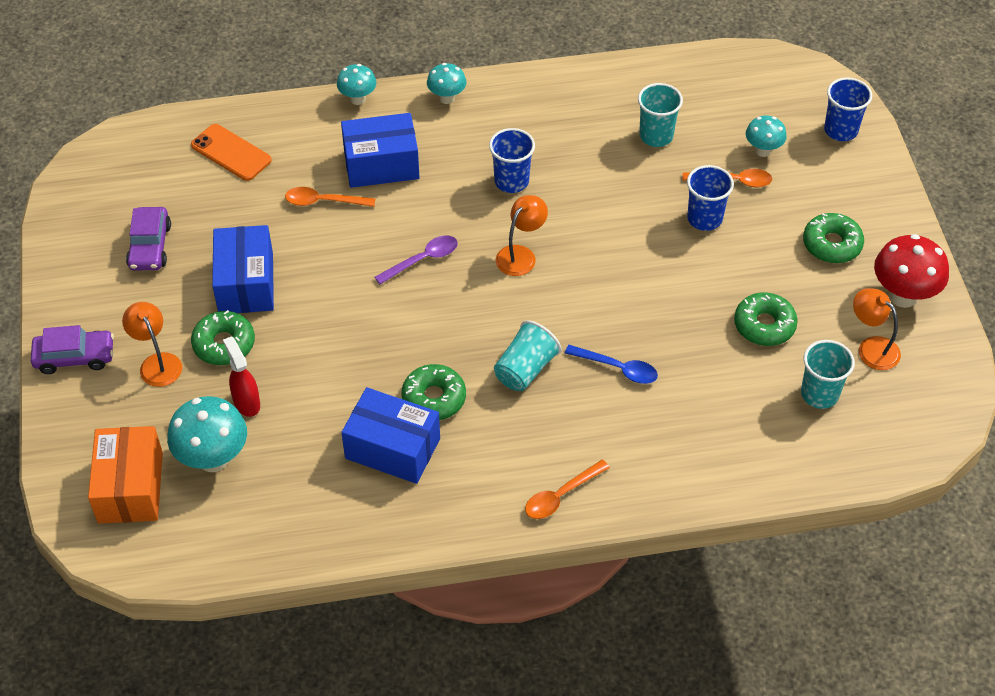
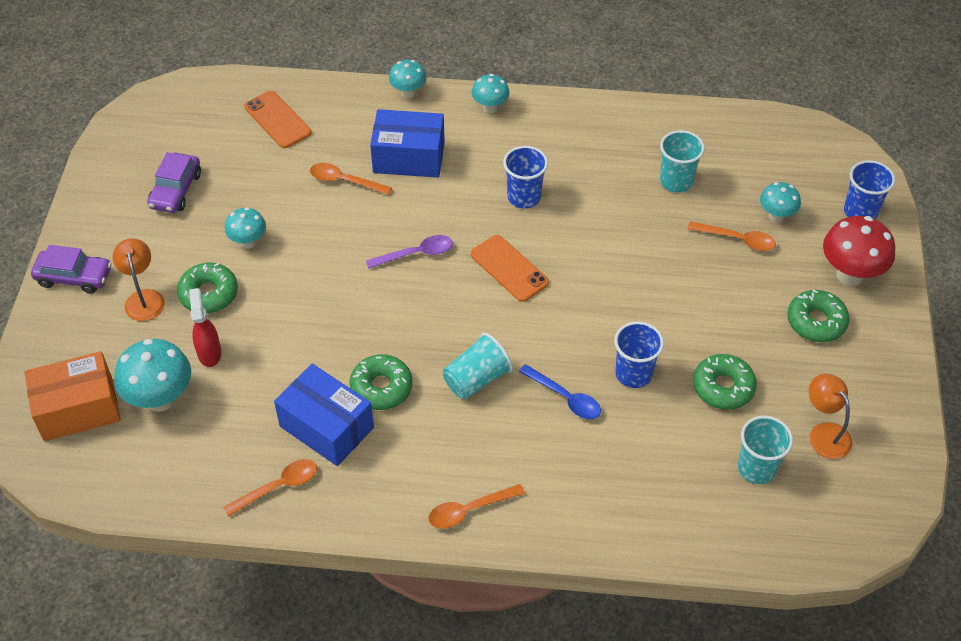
camera: 15 degrees right, 0 degrees up
(130, 487) = (78, 408): orange box -> orange box turned 60 degrees clockwise
(246, 283) = (248, 242): blue box -> turquoise mushroom
(365, 517) = (278, 487): none -> orange spoon
(521, 255) = (509, 268): orange lamp -> orange phone
(704, 218) = (697, 270): blue cup -> blue cup (633, 374)
(903, 296) = (872, 388): red mushroom -> red mushroom (850, 274)

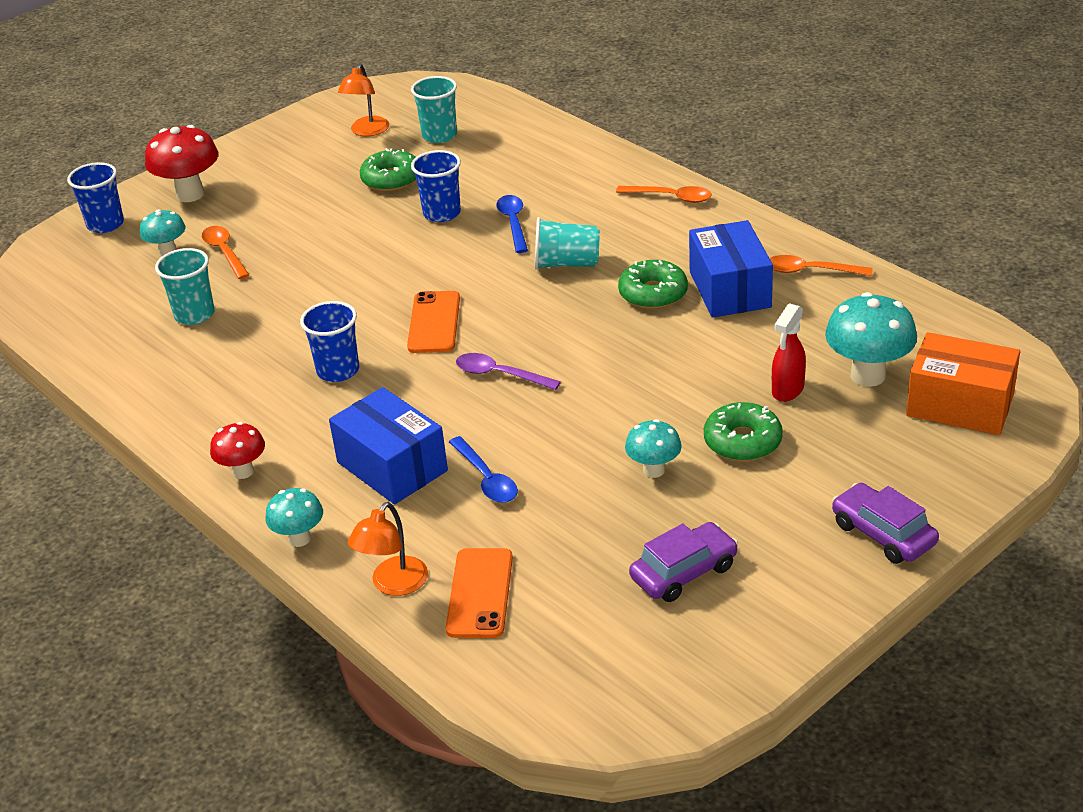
camera: 135 degrees left, 15 degrees down
(143, 298) = (817, 472): orange lamp -> orange lamp (393, 585)
(344, 181) = (486, 479): orange spoon -> blue spoon
(490, 108) = (243, 471): turquoise mushroom -> red mushroom
(816, 322) = (264, 182): green donut -> none

